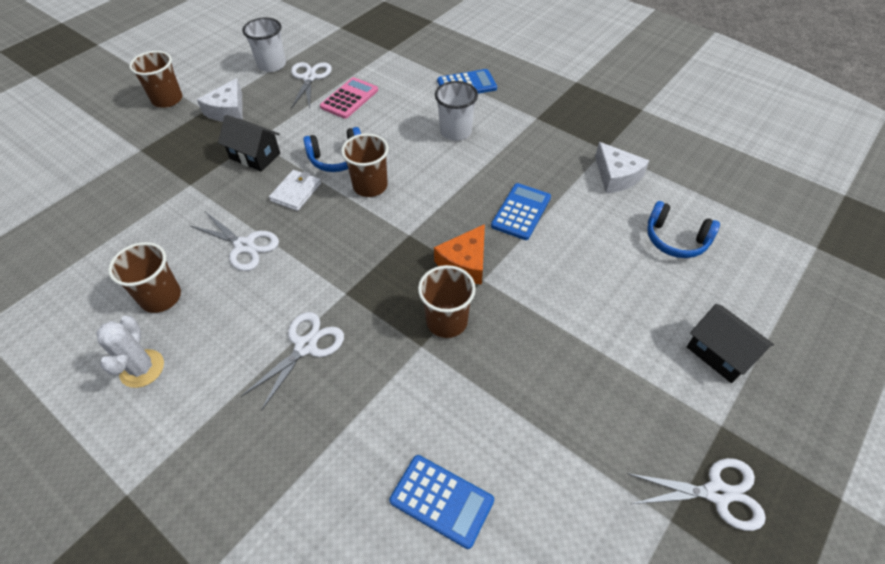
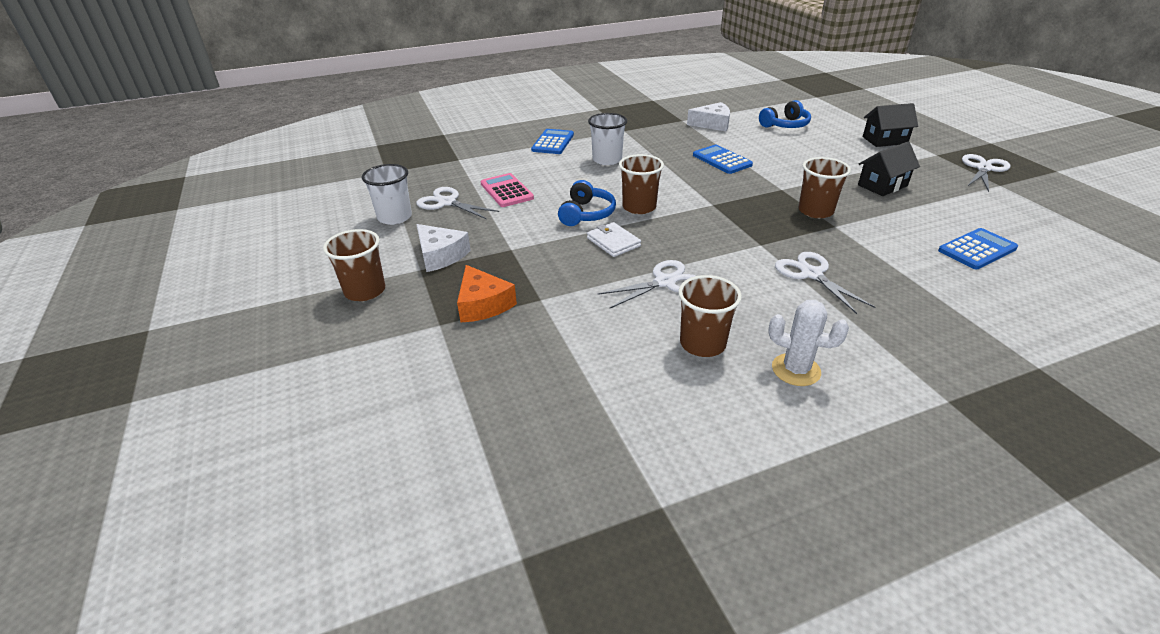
camera: 60 degrees left, 15 degrees down
(255, 156) = (536, 253): black house -> black house (882, 185)
(465, 263) = (760, 191): orange cheese -> orange cheese (483, 304)

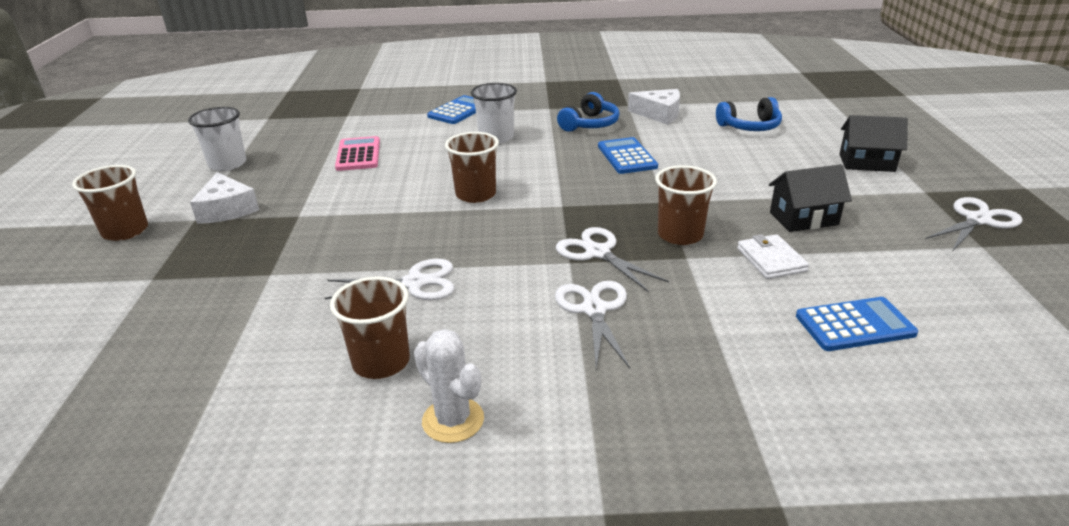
camera: 20 degrees right, 5 degrees down
(447, 202) = (290, 157): white scissors -> white scissors (598, 253)
(483, 304) = (211, 267): orange cheese -> none
(586, 214) = (412, 192): blue headphones -> blue headphones (590, 124)
(613, 242) = (407, 228): white wallet -> white wallet (771, 260)

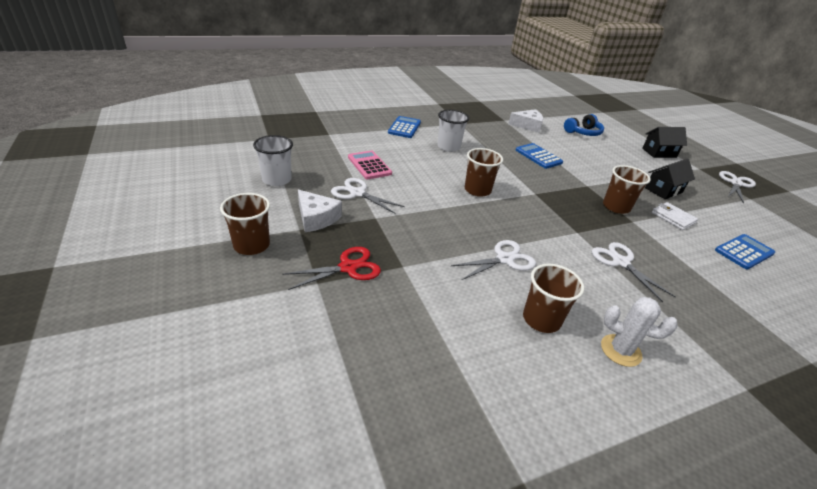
camera: 25 degrees left, 5 degrees up
(203, 267) = (348, 267): none -> red scissors
(590, 124) = (495, 134): blue headphones -> none
(598, 253) = (586, 224): white scissors -> white scissors (357, 193)

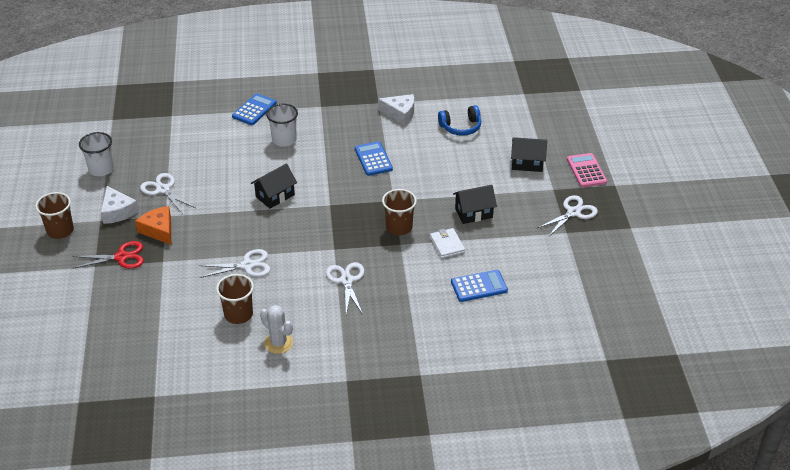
camera: 20 degrees right, 5 degrees up
(369, 165) = (190, 159): pink calculator -> pink calculator (586, 170)
(377, 232) = (159, 230): none -> orange cheese
(477, 190) = (275, 196): brown cup -> black house

